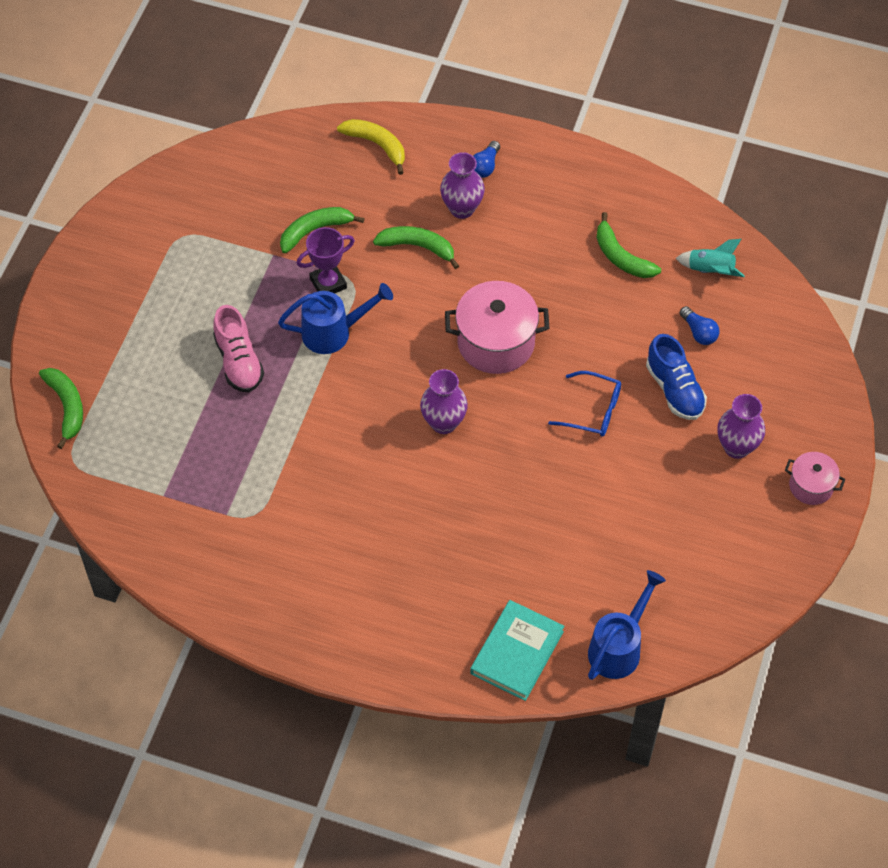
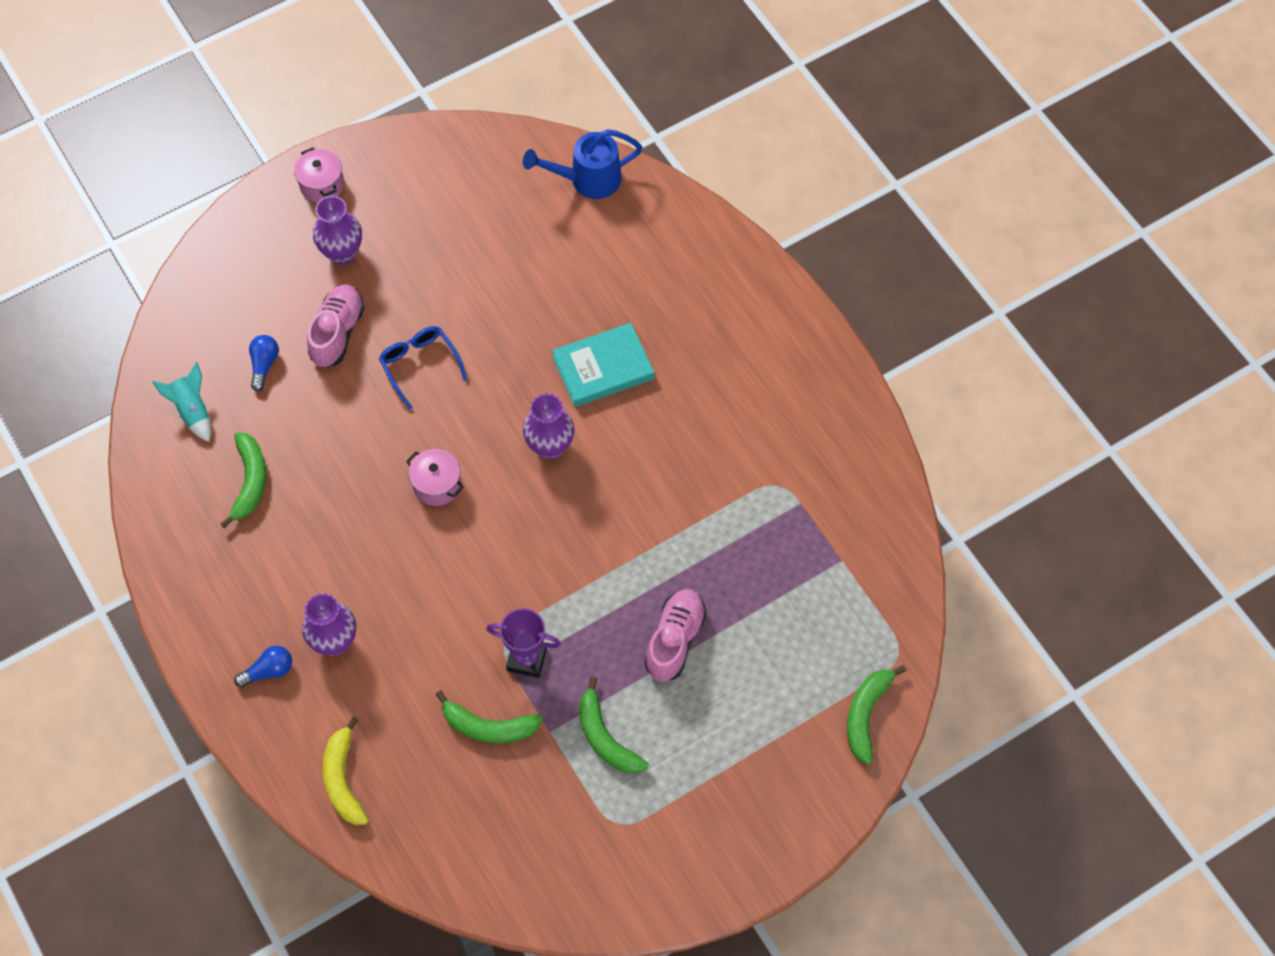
camera: 140 degrees left, 5 degrees up
(333, 332) = (566, 604): blue watering can -> none
(418, 247) = (412, 632): green banana -> green banana (605, 737)
(496, 342) = (437, 485): pink pot -> pink pot, size x0.55
(517, 652) = (666, 229): turquoise book -> turquoise book (603, 368)
(674, 390) = (337, 333): blue shoe -> pink shoe

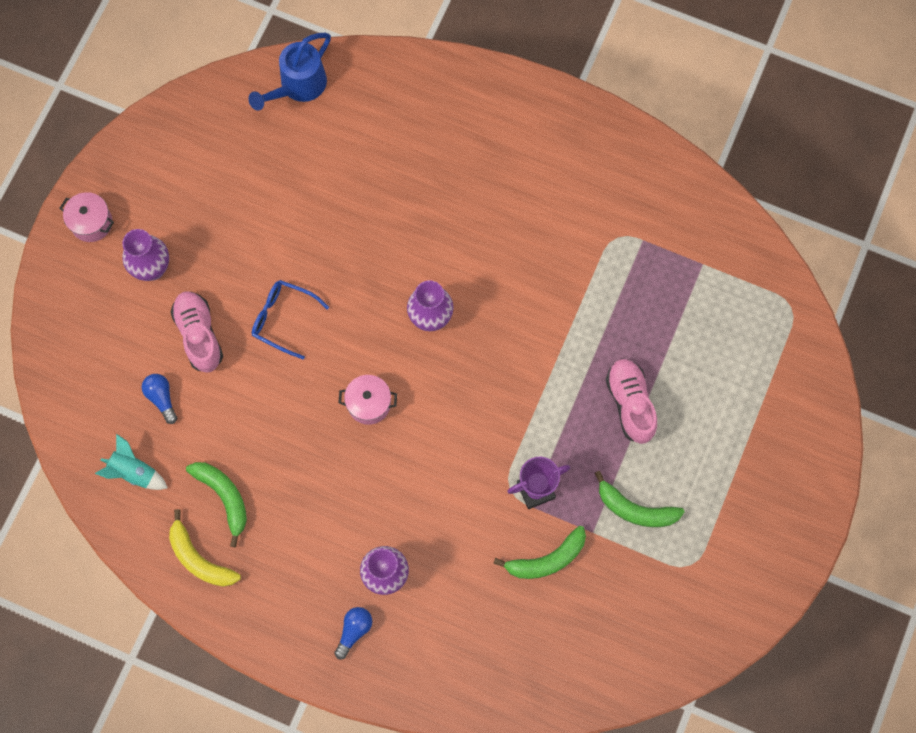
camera: 35 degrees left, 10 degrees up
(343, 779) = (472, 672): yellow banana -> yellow banana (199, 558)
(603, 368) = (423, 230): turquoise book -> none
(866, 714) = (801, 366): green banana -> none

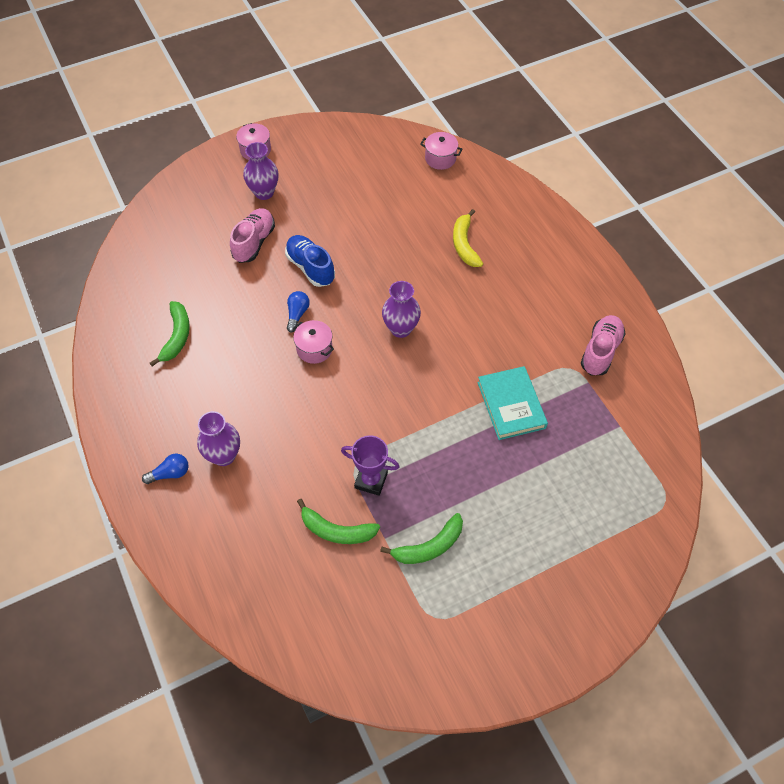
camera: 40 degrees right, 15 degrees down
(134, 472) = (143, 286): turquoise rocket -> none
(161, 398) = (199, 259): blue light bulb -> blue light bulb (297, 314)
(199, 558) = (127, 359): yellow banana -> yellow banana (464, 244)
(283, 319) = (310, 267): blue glasses -> blue shoe
(298, 86) = (440, 159): blue watering can -> pink pot
(595, 318) = (511, 405): none -> turquoise book
(630, 403) = (488, 475): pink shoe -> pink shoe (600, 351)
(635, 509) = (429, 546): green banana -> green banana turned 90 degrees counterclockwise

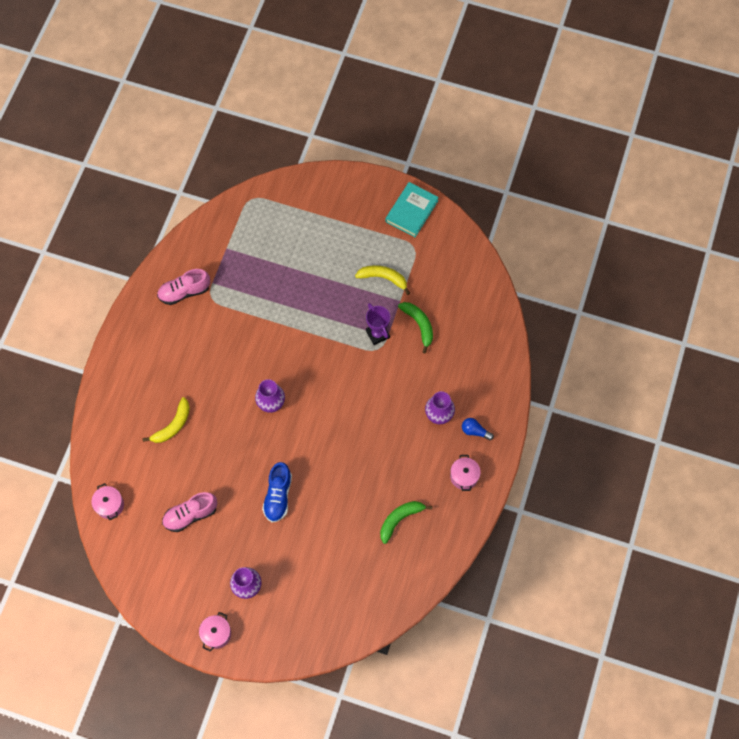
camera: 135 degrees left, 10 degrees up
(254, 242) = (293, 549): pink shoe -> pink shoe (190, 515)
(297, 314) = (318, 469): blue light bulb -> none
(314, 349) = (331, 436): pink pot -> pink pot (464, 476)
(429, 546) = (383, 278): green banana -> yellow banana
(511, 405) = (265, 307): turquoise book -> turquoise book (411, 211)

